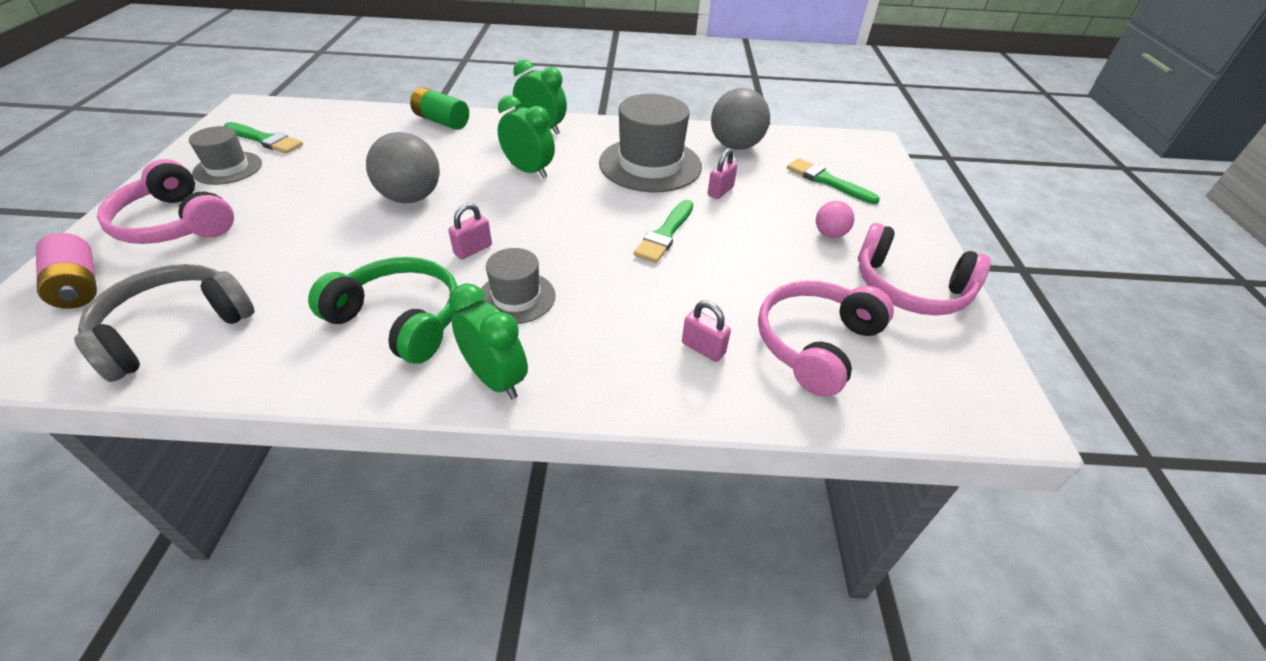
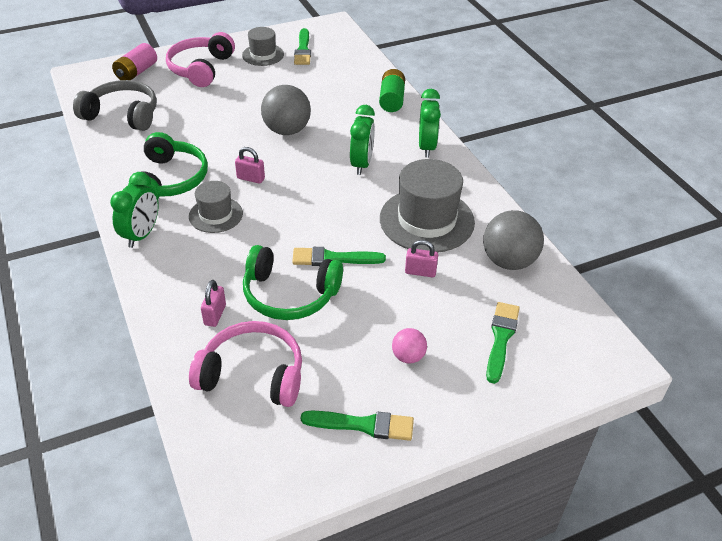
camera: 65 degrees right, 0 degrees up
(702, 280) = (289, 294): none -> green headphones
(909, 288) = (363, 425): pink headphones -> green brush

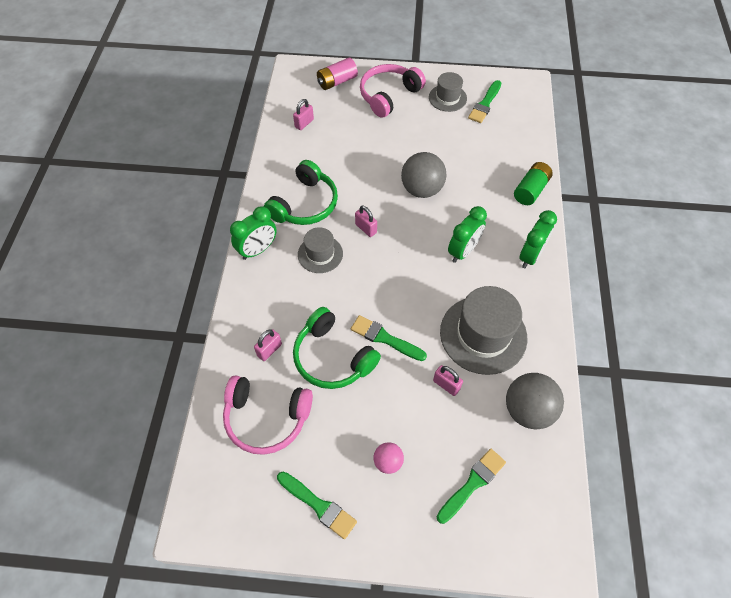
camera: 30 degrees right, 15 degrees up
(122, 115) = (304, 123): grey headphones -> pink padlock
(252, 374) = (266, 418): pink headphones -> pink headphones turned 150 degrees clockwise

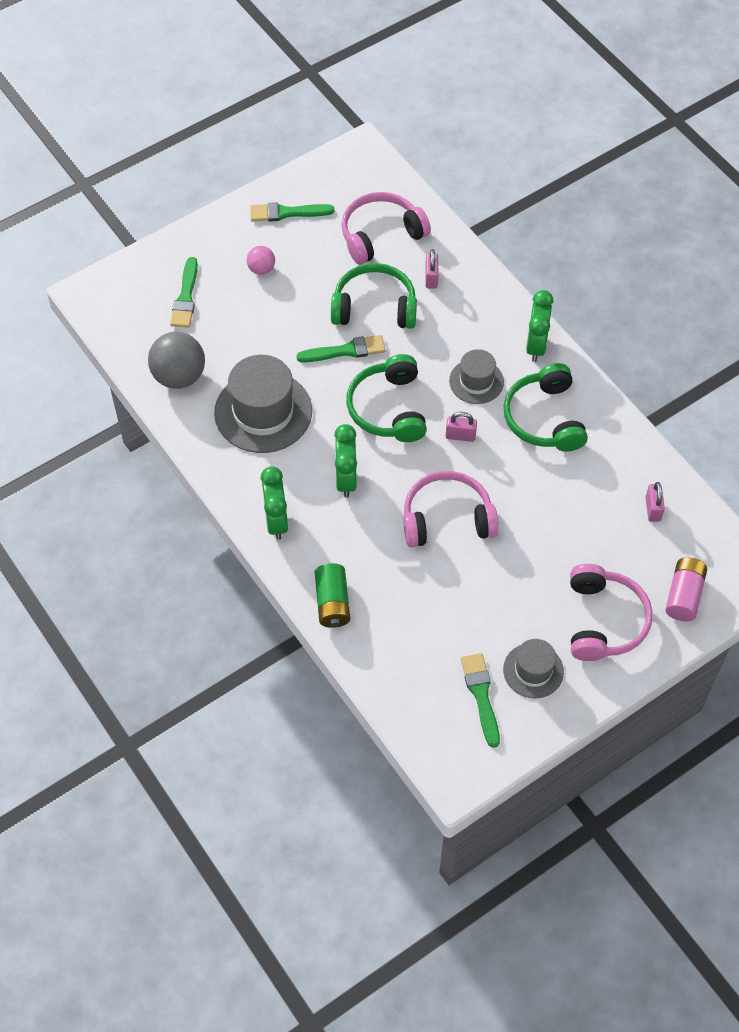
camera: 140 degrees right, 0 degrees up
(394, 276) = (388, 408): none -> green headphones
(421, 189) = (447, 519): grey ball -> pink headphones
(446, 385) = (262, 350): pink padlock -> none

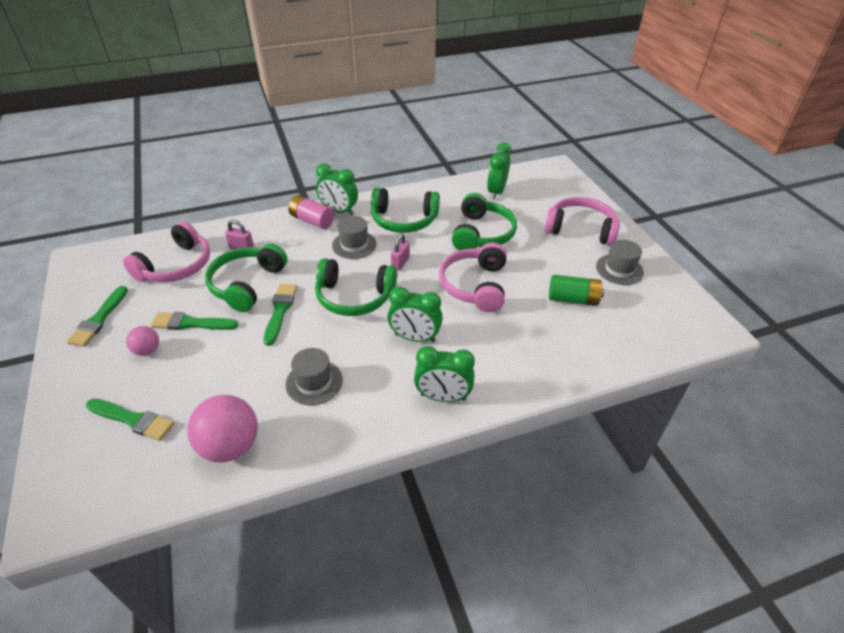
camera: 75 degrees left, 15 degrees down
(179, 376) = (230, 446): grey ball -> pink ball
(263, 412) = (314, 382): grey hat -> grey hat, size x0.57
(332, 603) = (542, 373): green battery -> green battery (573, 299)
(381, 235) = (176, 266): pink headphones -> pink headphones turned 135 degrees counterclockwise
(481, 695) = (640, 300): green brush -> green brush (191, 323)
(549, 508) = (481, 234): none -> green headphones
(653, 509) = (496, 192): pink padlock -> green clock
(684, 595) = (565, 194): pink battery -> pink battery (312, 220)

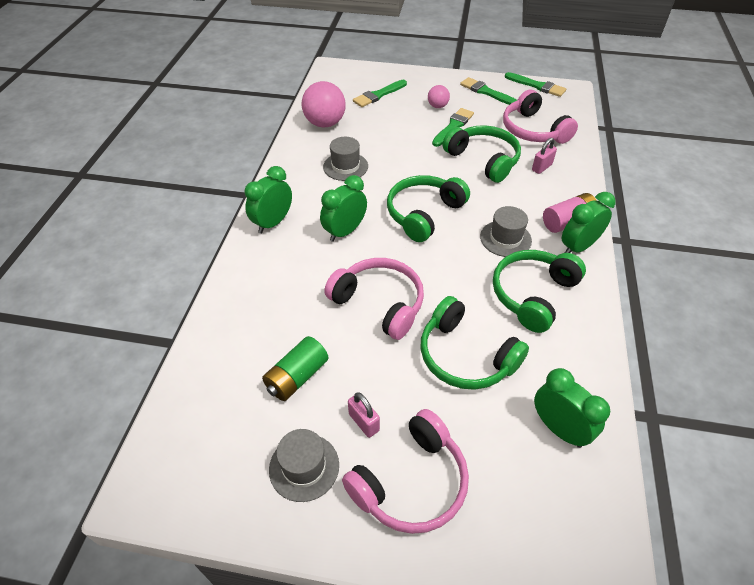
camera: 120 degrees right, 5 degrees up
(280, 311) = (436, 169): green brush -> green brush (537, 86)
(400, 263) = (454, 261): pink padlock -> pink padlock (364, 422)

